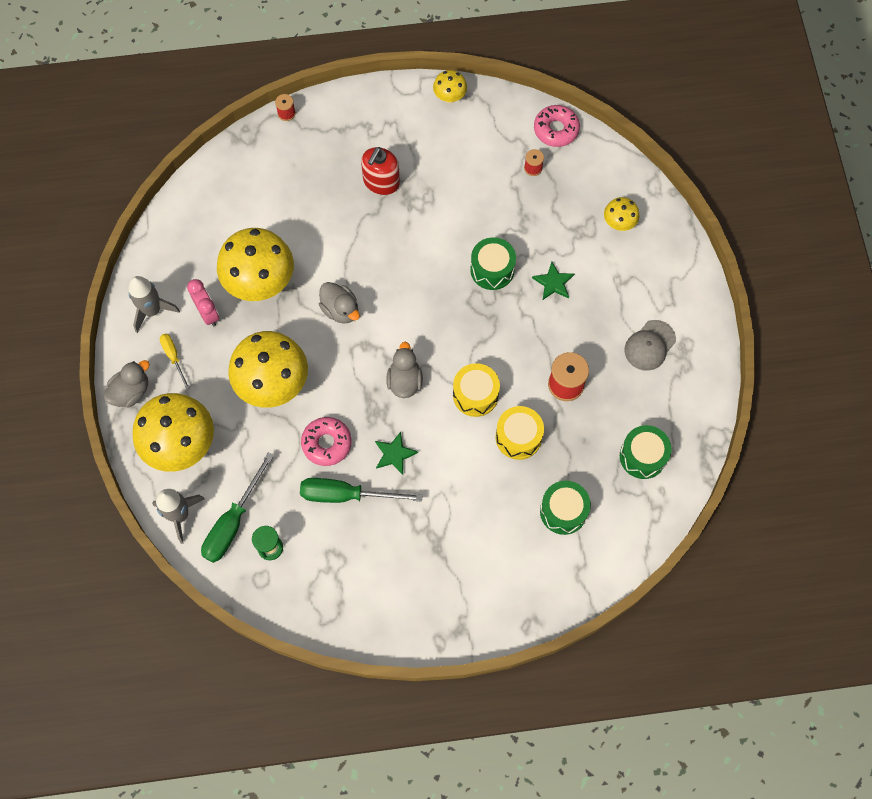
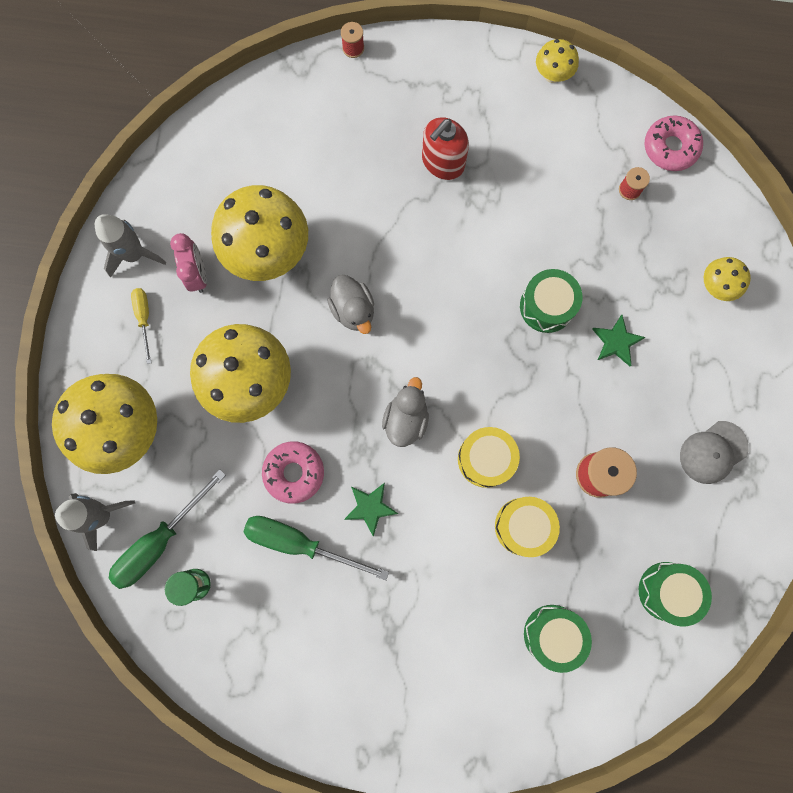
camera: 15 degrees right, 10 degrees up
(131, 392) = (85, 348): grey duck -> none

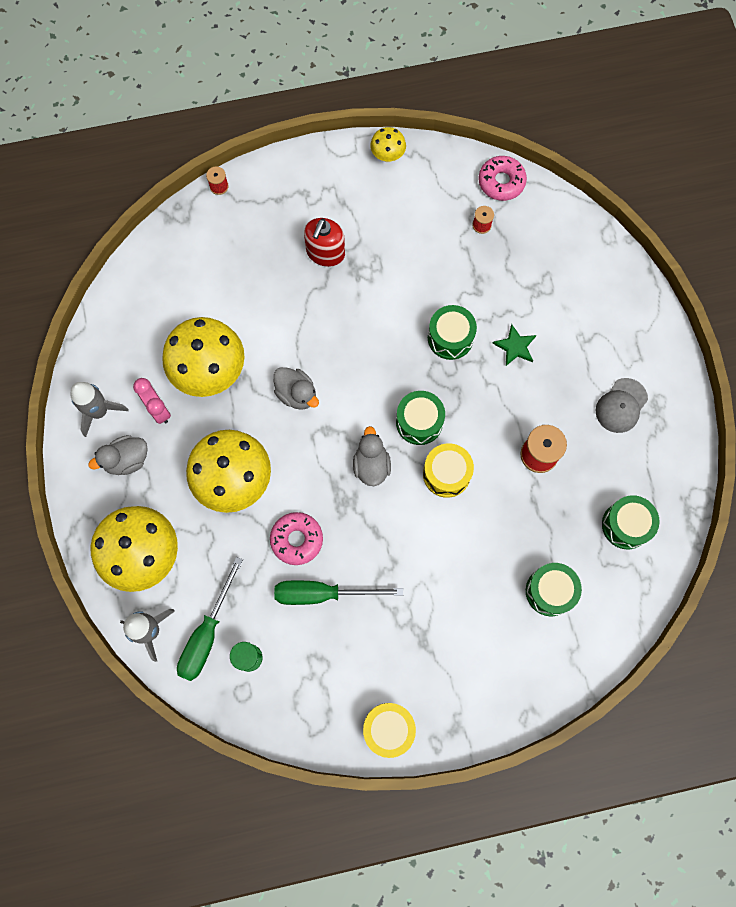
camera: 20 degrees left, 5 degrees down
(144, 318) = (127, 460): yellow screwdriver -> grey duck
(370, 507) = (368, 545): green star -> none
(477, 389) = (419, 422): none -> green drum
(523, 526) = (495, 516): yellow drum -> yellow drum (388, 729)
(716, 286) = (576, 277): yellow mushroom -> none

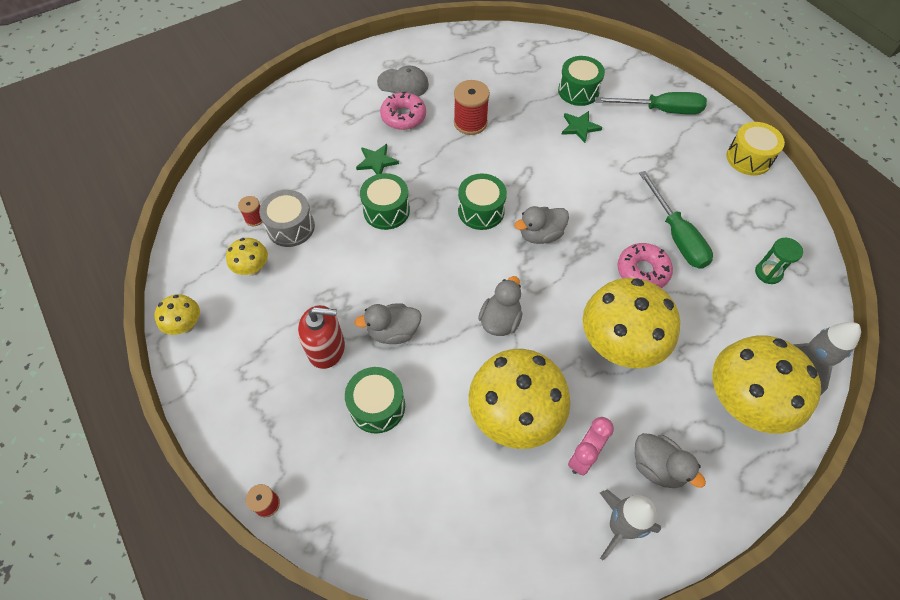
camera: 110 degrees left, 15 degrees down
(207, 633) = (773, 315): green screwdriver -> green screwdriver (660, 110)
(320, 306) = (393, 332): none -> grey duck
(425, 213) = (253, 269): none -> yellow mushroom
(446, 474) = (519, 178): yellow drum -> none
(460, 252) = (291, 227): none -> grey drum
(494, 566) = (579, 127): none -> green star
(501, 182) = (200, 215): pink donut -> pink donut (403, 116)
(626, 525) = (501, 61): green drum -> green drum (377, 406)

